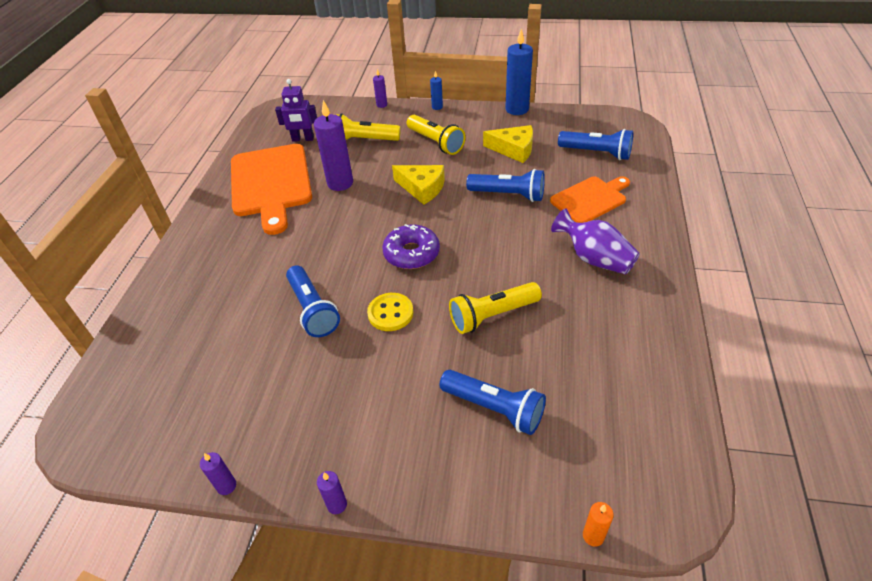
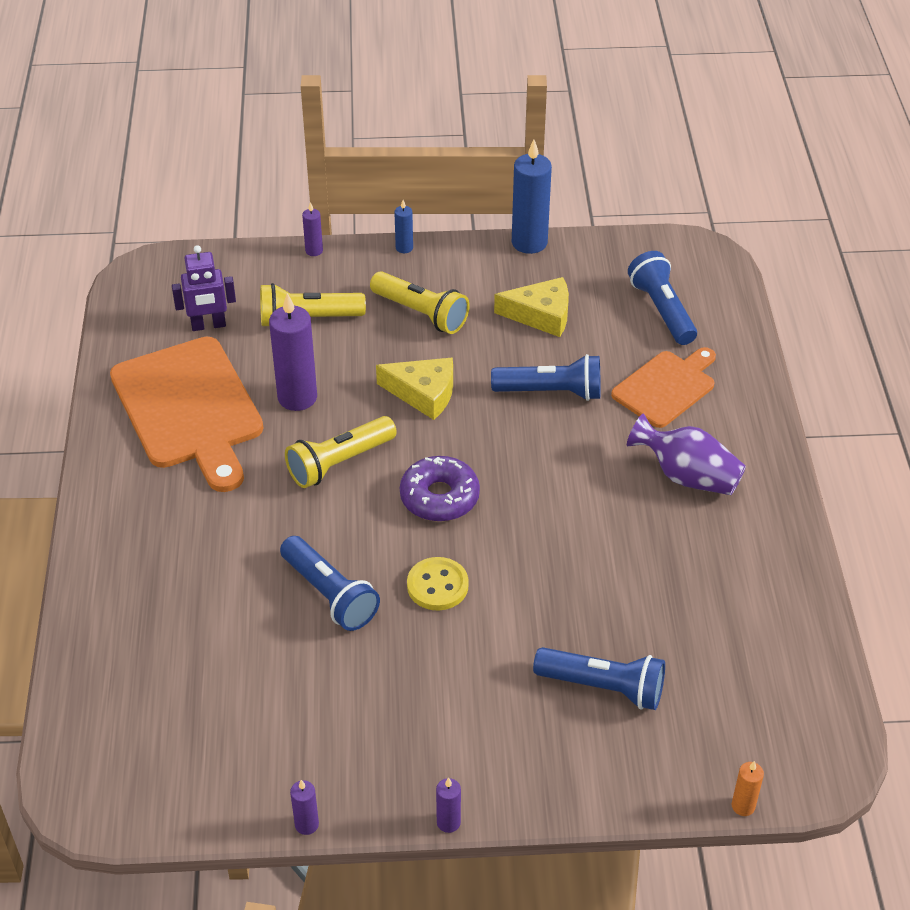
camera: 15 degrees left, 0 degrees up
(492, 315) = (572, 572): yellow flashlight -> yellow flashlight (339, 463)
(596, 153) = (661, 310): blue flashlight -> blue flashlight turned 120 degrees counterclockwise

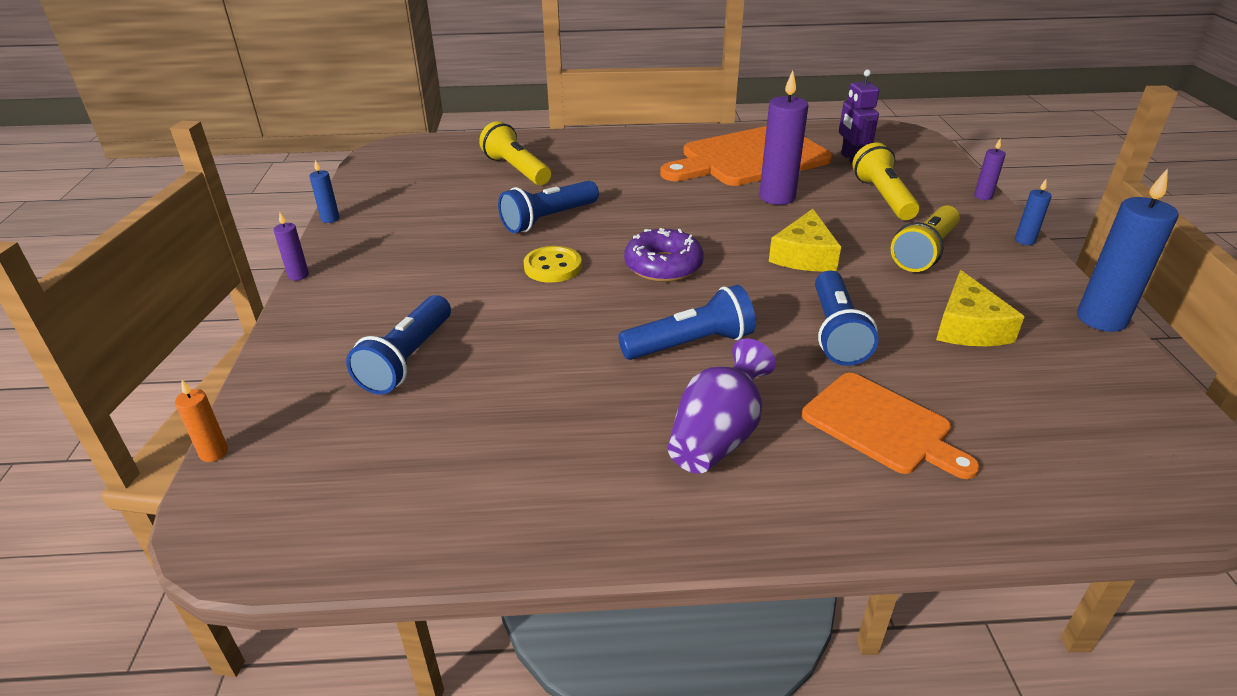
camera: 90 degrees right, 10 degrees down
(306, 824) = (330, 219): purple candle -> blue candle
(339, 463) = (700, 218): yellow flashlight -> yellow flashlight (516, 170)
(661, 310) = (1041, 428): blue flashlight -> blue flashlight (690, 344)

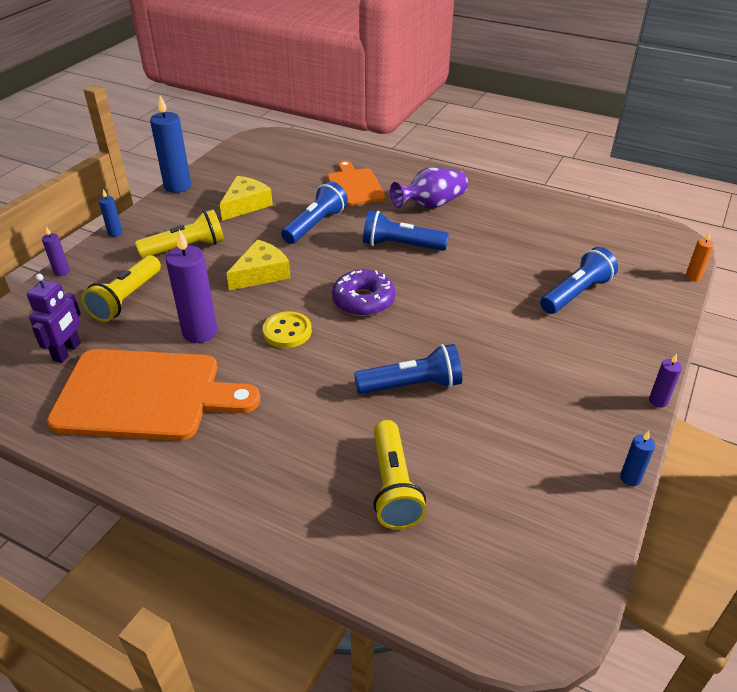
camera: 150 degrees left, 5 degrees up
(553, 267) = (443, 330): yellow button -> yellow button (287, 331)

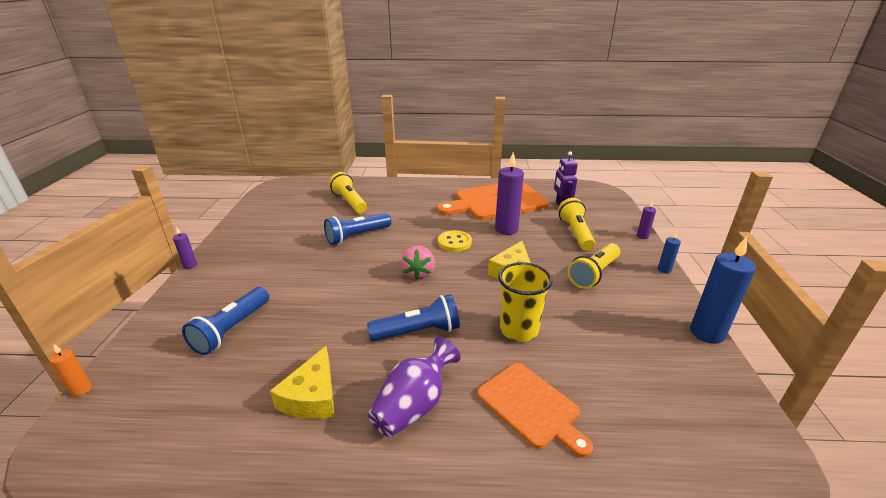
camera: 155 degrees right, 10 degrees down
(245, 204) = (611, 332): yellow cheese -> yellow cheese (312, 396)
(315, 224) = (519, 330): blue flashlight -> yellow cup
(363, 301) = (418, 273): purple donut -> pink strawberry
(630, 478) = (225, 228): blue candle -> none

